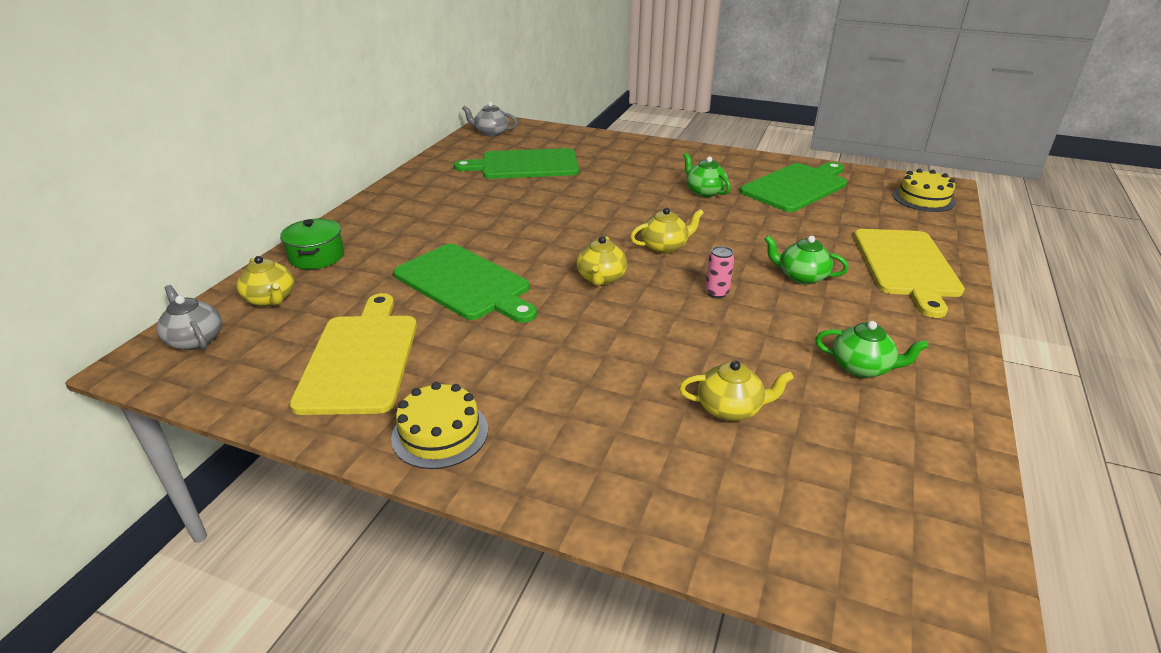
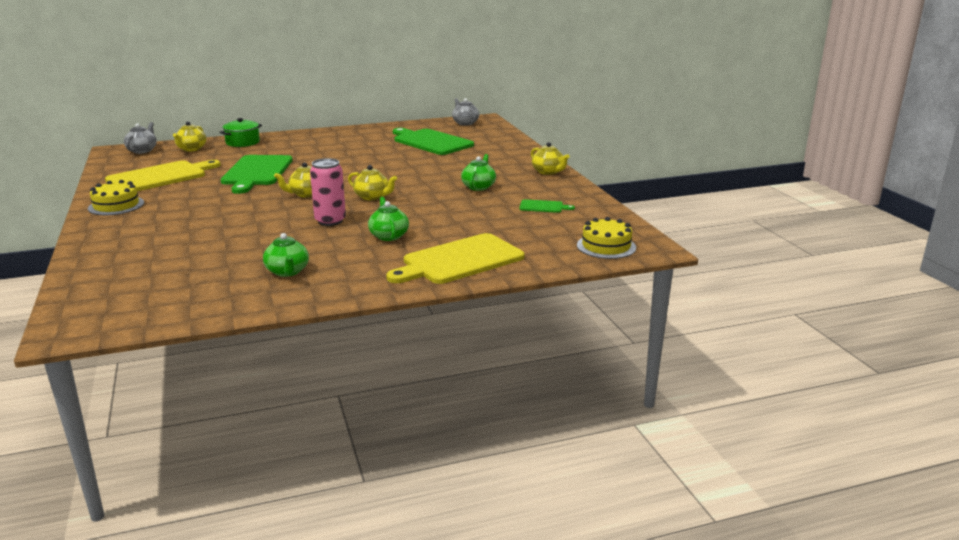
camera: 50 degrees right, 10 degrees down
(716, 293) = (330, 221): pink can -> pink can, size x1.72
(730, 408) = (201, 251): yellow teapot -> yellow teapot (548, 172)
(796, 186) = (543, 207): green cutting board -> green cutting board, size x0.45

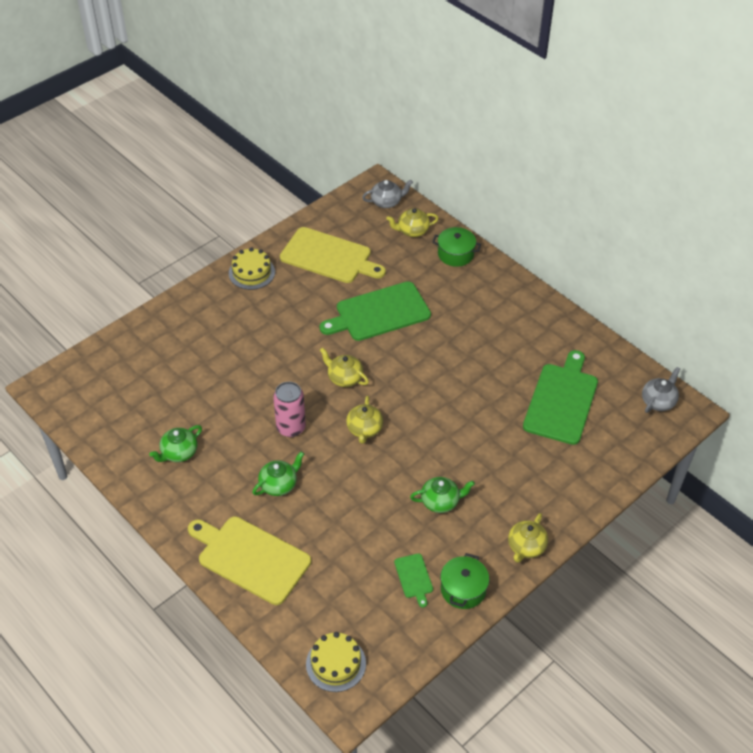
camera: 65 degrees right, 25 degrees up
(569, 194) = (463, 589): none -> green pot

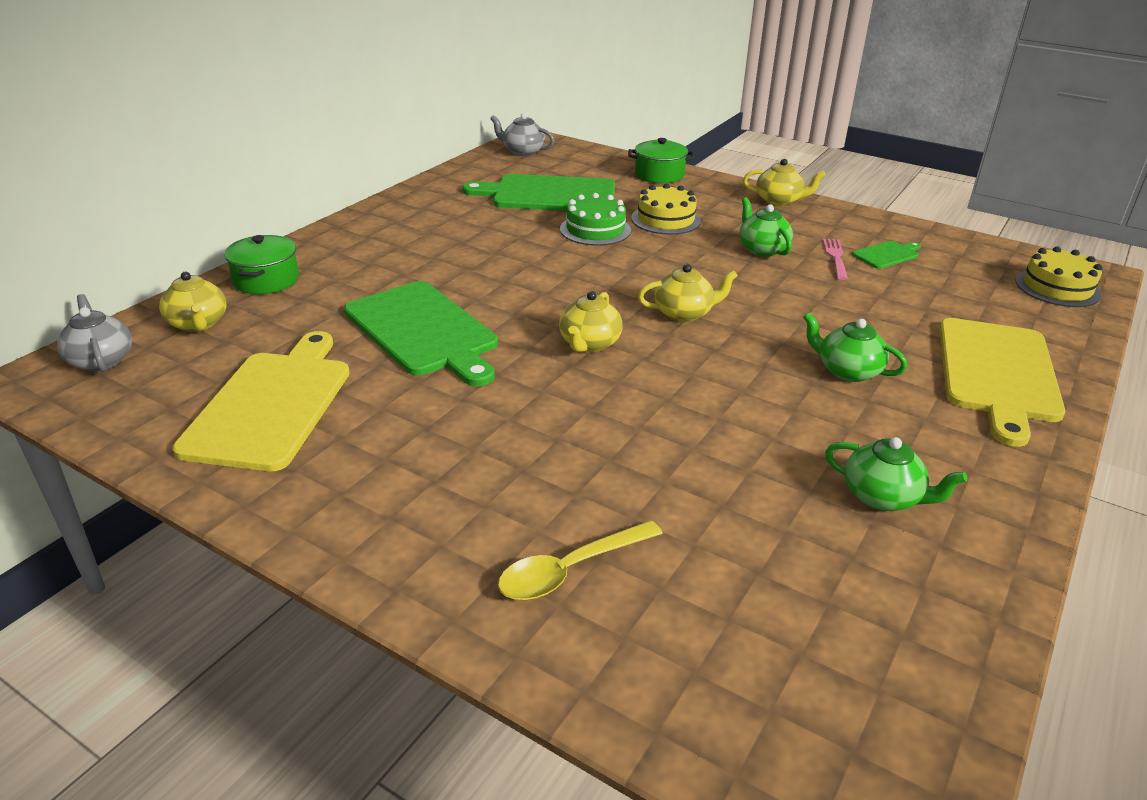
camera: 105 degrees left, 15 degrees down
(184, 337) = (571, 570): none -> yellow spoon
(252, 272) = (329, 504): yellow cake -> yellow cake (666, 219)
(291, 428) = (728, 378): pink can -> none
(418, 542) = (835, 257): none -> pink fork
(463, 589) = (870, 227): green pot -> green pot (659, 175)
(493, 414) = (595, 230): none -> green cake

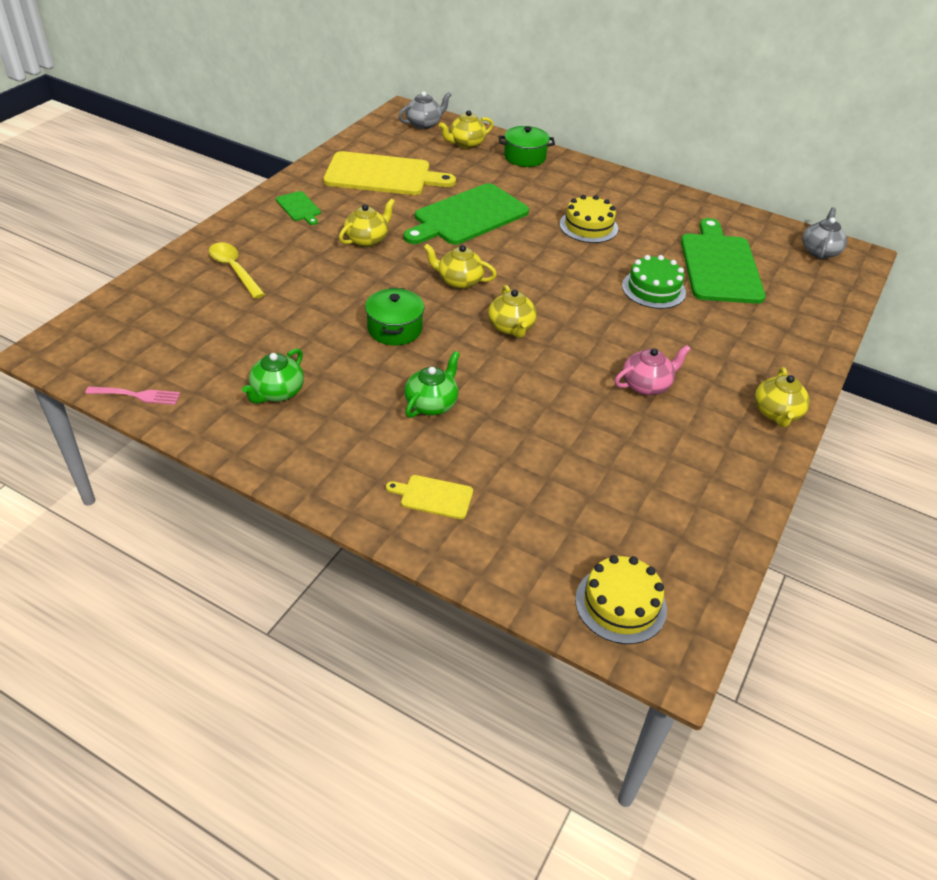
camera: 85 degrees right, 10 degrees up
(479, 419) = (367, 240): none -> yellow teapot
(659, 175) = (806, 333): green pot -> green pot (394, 329)
(666, 219) = (692, 330): yellow cake -> yellow cake (588, 226)
(762, 249) = (646, 385): green teapot -> pink teapot
(835, 257) = (645, 433): pink fork -> pink fork (137, 395)
(887, 254) = (663, 474): green cutting board -> green cutting board (299, 207)
(997, 373) = (433, 496): yellow cutting board -> yellow cutting board, size x0.45

